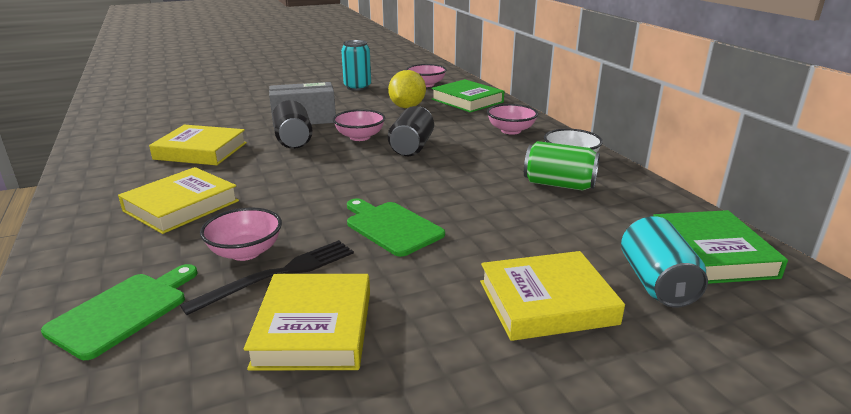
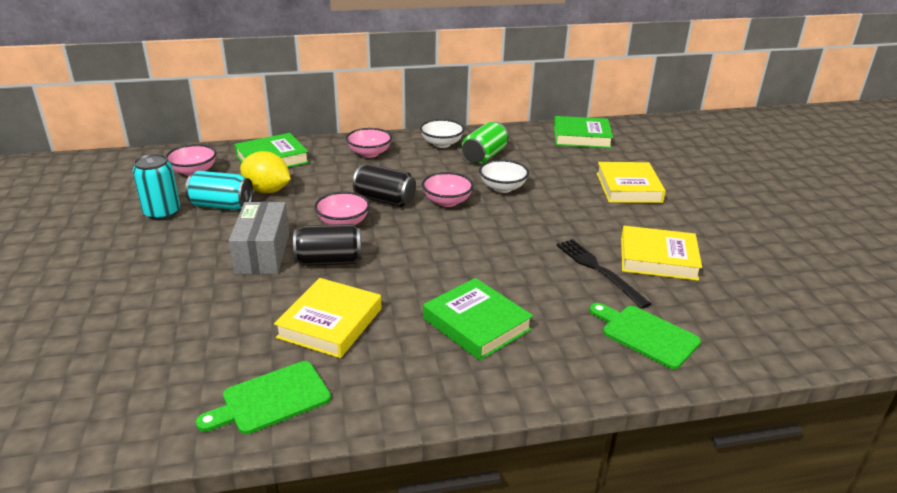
camera: 80 degrees left, 5 degrees up
(181, 206) = (477, 324): yellow book -> green book
(245, 252) = (566, 285): pink bowl -> pink bowl (447, 201)
(391, 227) = (536, 223): green cutting board -> green cutting board (271, 399)
(476, 201) = (502, 188): none -> white bowl
(656, 282) = (609, 157): turquoise can -> turquoise can (222, 205)

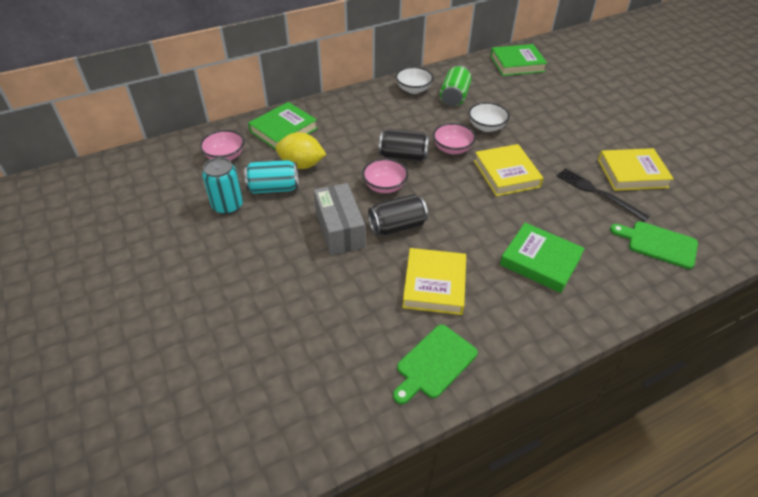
camera: 15 degrees left, 15 degrees up
(369, 153) = (361, 110): pink bowl -> none
(628, 187) = (577, 109): yellow book -> yellow book (506, 174)

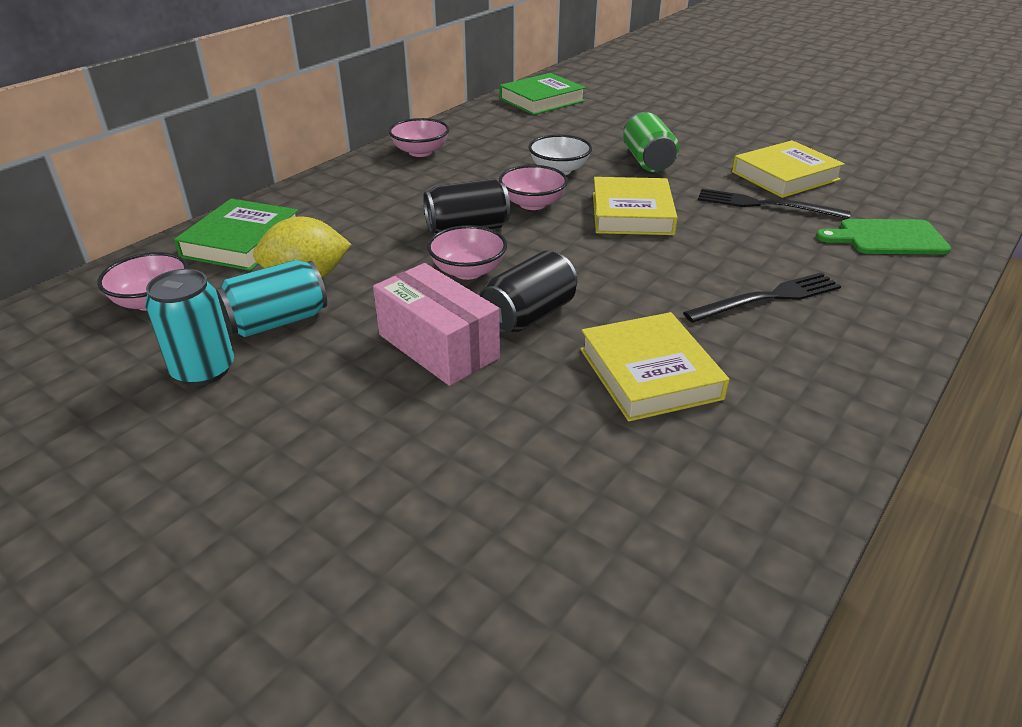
camera: 25 degrees left, 10 degrees down
(339, 229) = (438, 346): grey box -> pink box
(413, 89) = (420, 152): white bowl -> pink bowl
(434, 363) = (744, 482): green cutting board -> none
(454, 97) = (486, 148): green can -> green can (647, 161)
(506, 174) = (631, 213): yellow book -> yellow book turned 45 degrees clockwise
(540, 261) = (768, 298): green book -> black fork

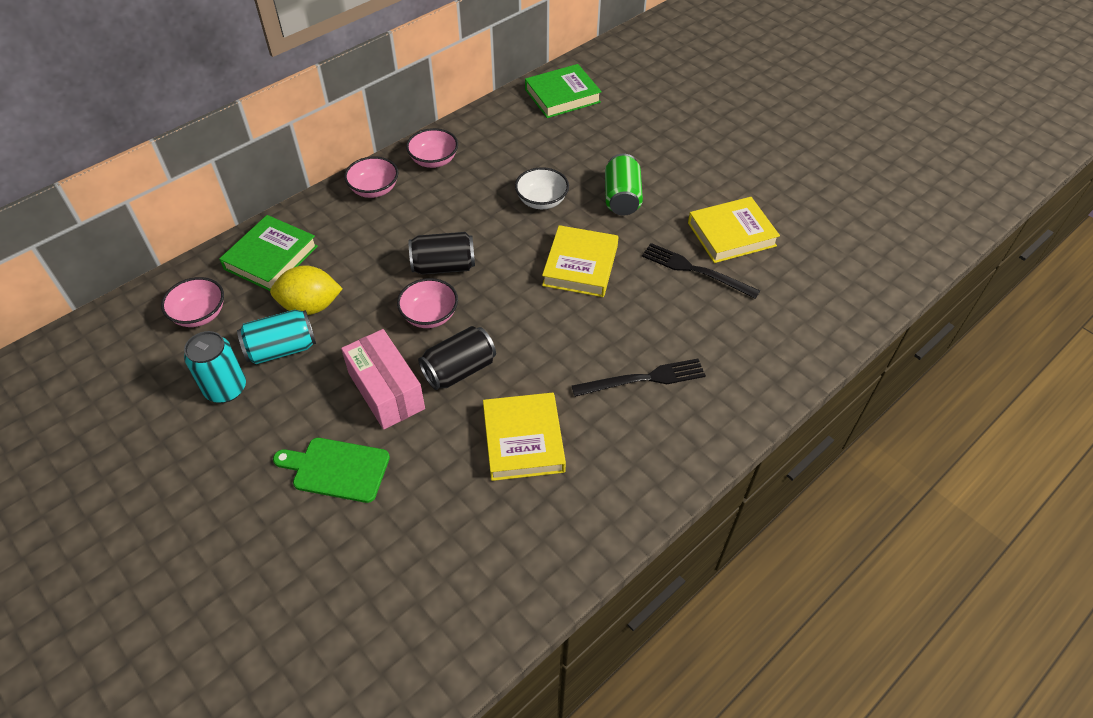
camera: 10 degrees right, 15 degrees up
(532, 204) = (505, 242): pink bowl -> pink bowl (374, 190)
(887, 238) = (775, 325): green cutting board -> green cutting board (337, 469)

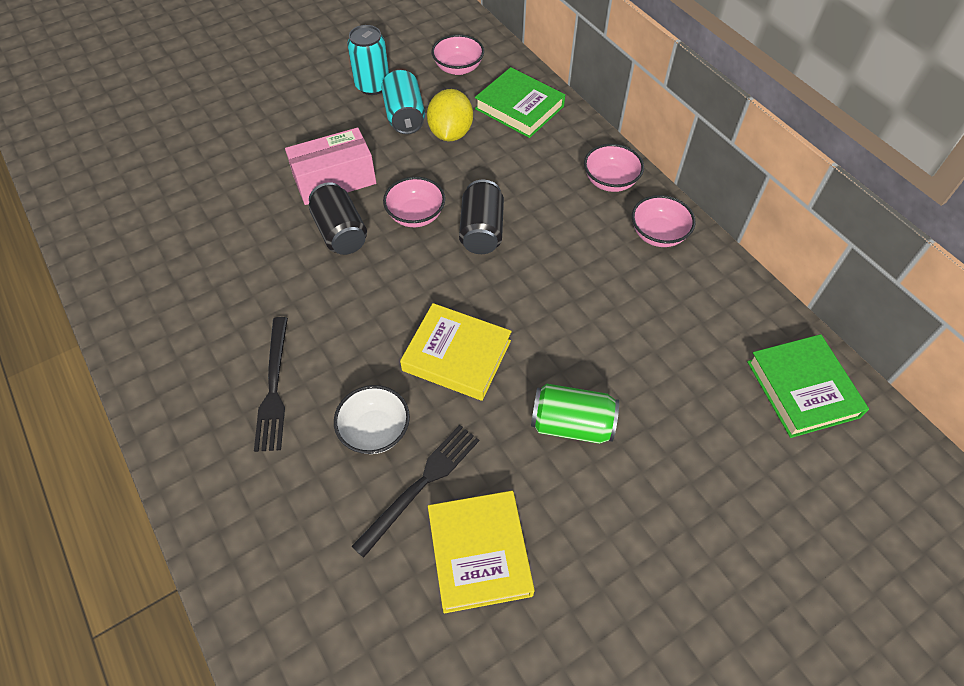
camera: 100 degrees right, 5 degrees up
(337, 469) = (267, 148): green cutting board -> none
(523, 440) = (242, 272): yellow book -> none
(541, 201) = (575, 332): white bowl -> white bowl (375, 430)

